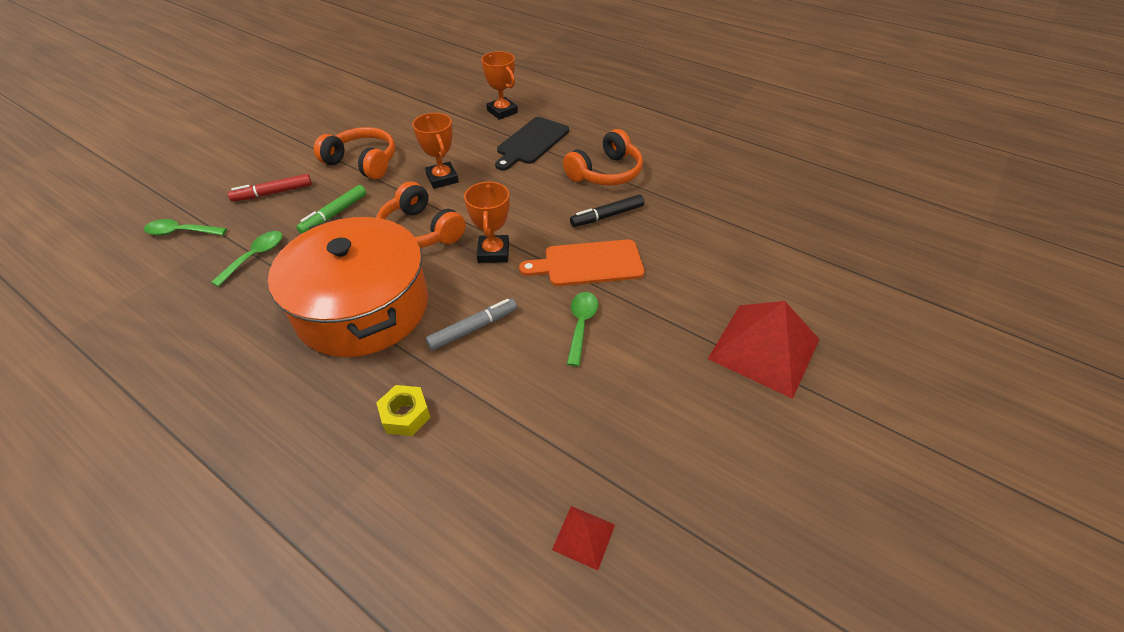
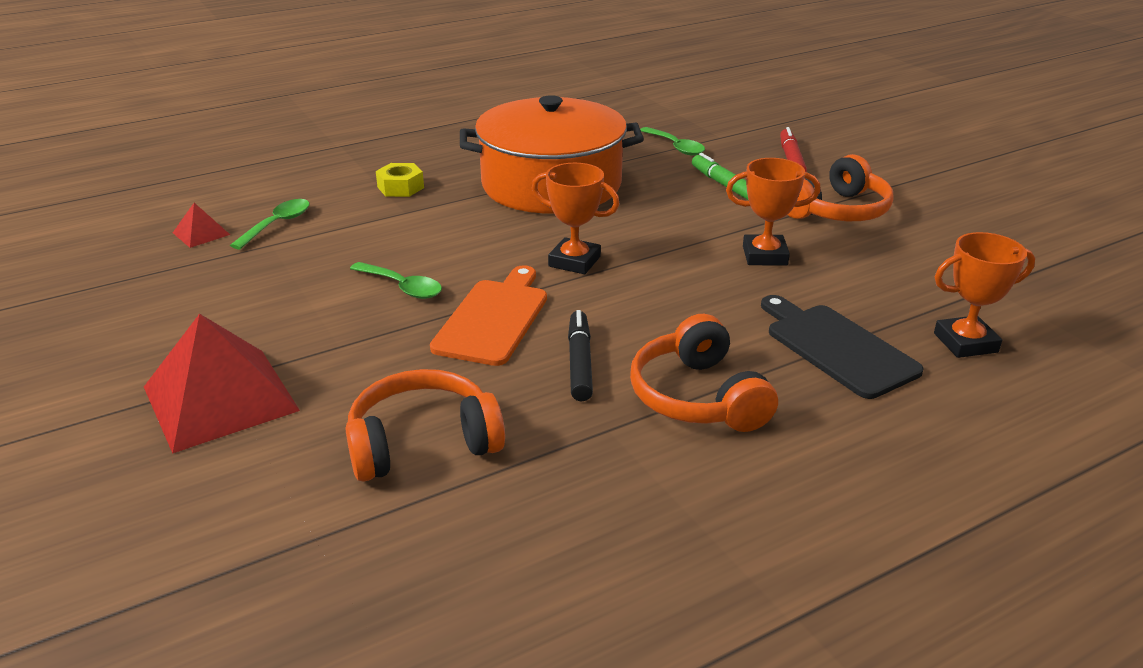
camera: 115 degrees right, 15 degrees down
(181, 232) = (743, 120): green spoon -> green spoon (277, 224)
(420, 231) = (654, 226): orange headphones -> orange headphones (423, 443)
(473, 329) = (465, 229): grey marker -> none

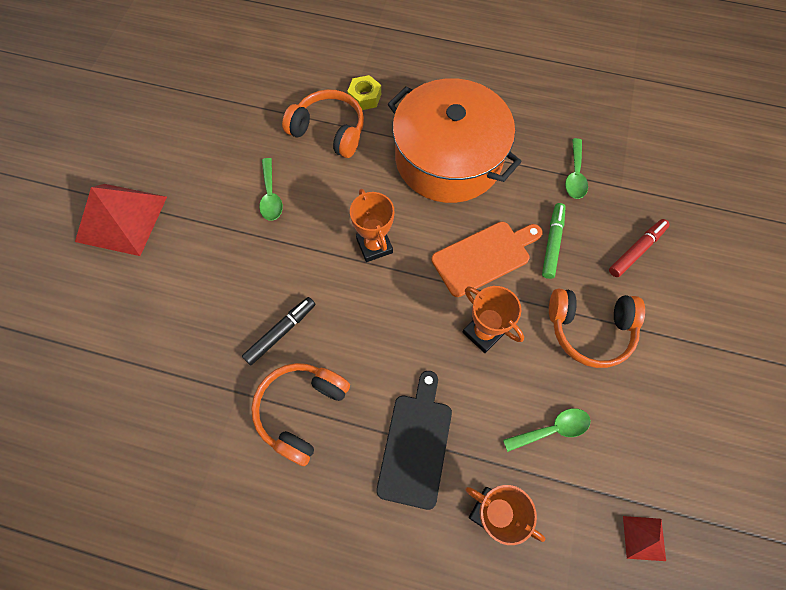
camera: 45 degrees right, 35 degrees up
(201, 233) = (232, 70): red pyramid -> red pyramid (644, 538)
(277, 224) = (272, 88): green spoon -> green spoon (552, 429)
(423, 443) = (160, 325): orange headphones -> orange headphones (329, 131)
(493, 318) = (282, 260): orange cutting board -> orange cutting board (484, 257)

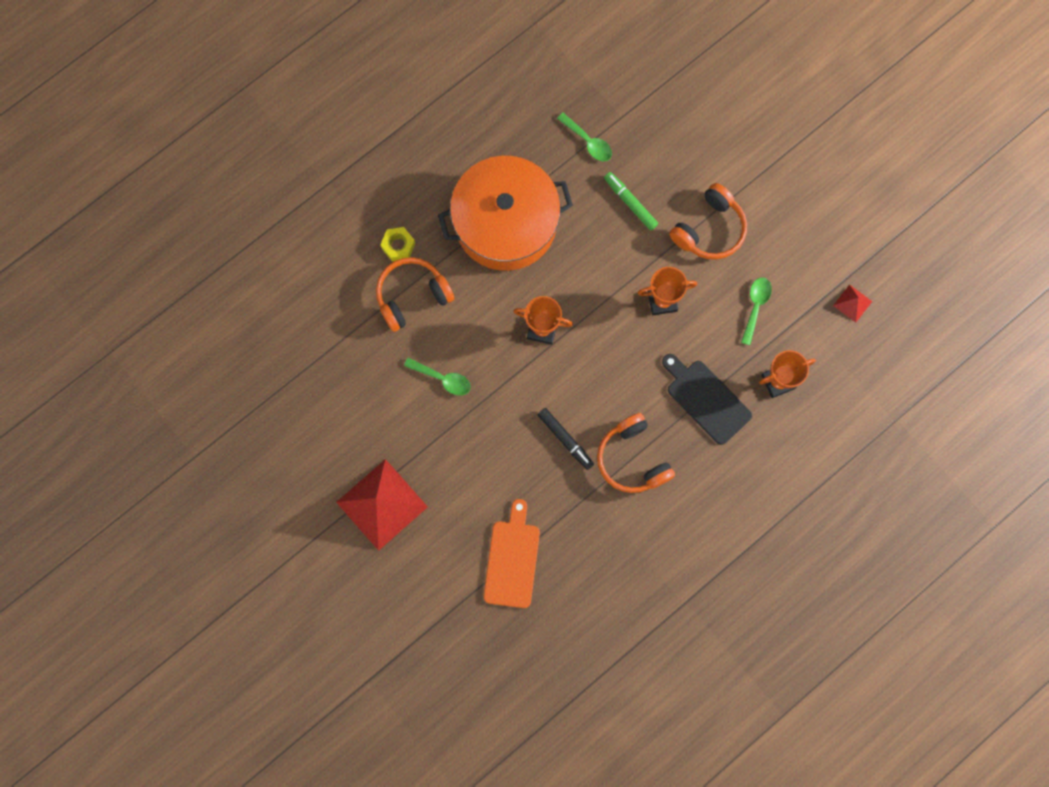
camera: 55 degrees left, 10 degrees up
(280, 332) = (565, 439): black marker -> black marker turned 150 degrees clockwise
(484, 257) = (607, 258): orange cutting board -> orange cutting board (512, 559)
(636, 250) = (677, 150): red marker -> none

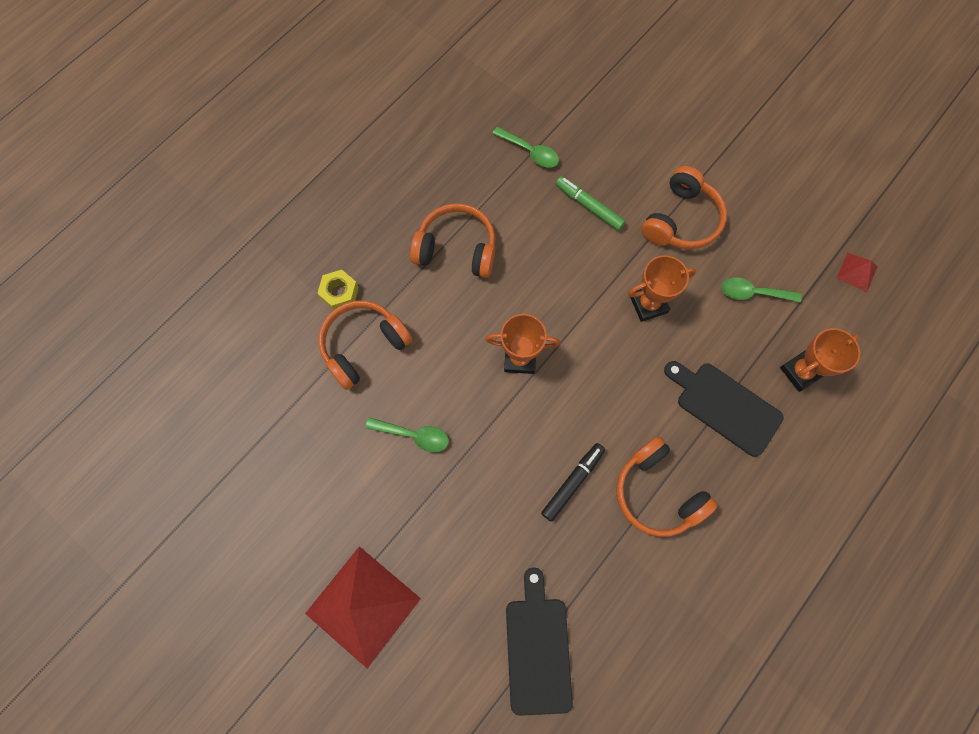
camera: 10 degrees left, 5 degrees down
(505, 223) = (456, 249): orange pot -> orange headphones
(512, 559) = (538, 648): orange cutting board -> black cutting board
(565, 439) = (572, 483): black marker -> black marker turned 90 degrees counterclockwise
(755, 306) = (752, 293): green spoon -> green spoon turned 90 degrees counterclockwise

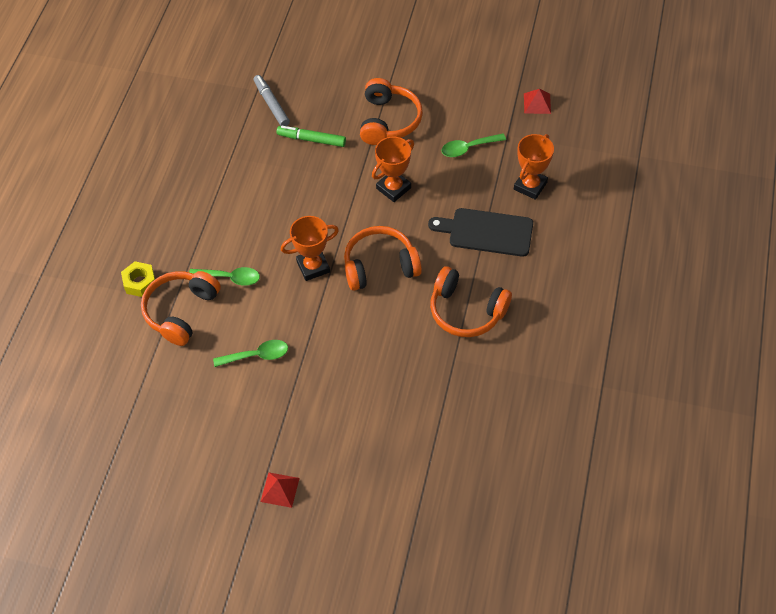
camera: 25 degrees left, 15 degrees down
(362, 606) = (280, 489): red pyramid -> red pyramid, size x0.45
(456, 249) = (220, 212): orange headphones -> orange headphones (380, 266)
(530, 152) = (244, 120): green spoon -> green spoon (230, 278)
(538, 648) = (432, 454): black cutting board -> none
(567, 146) = (271, 104): none -> grey marker
(572, 483) = (399, 333): black marker -> none

